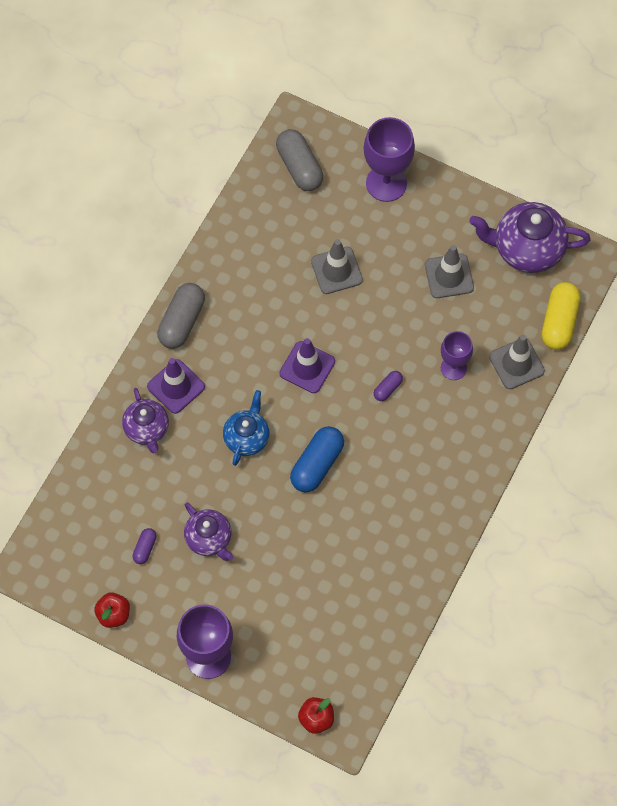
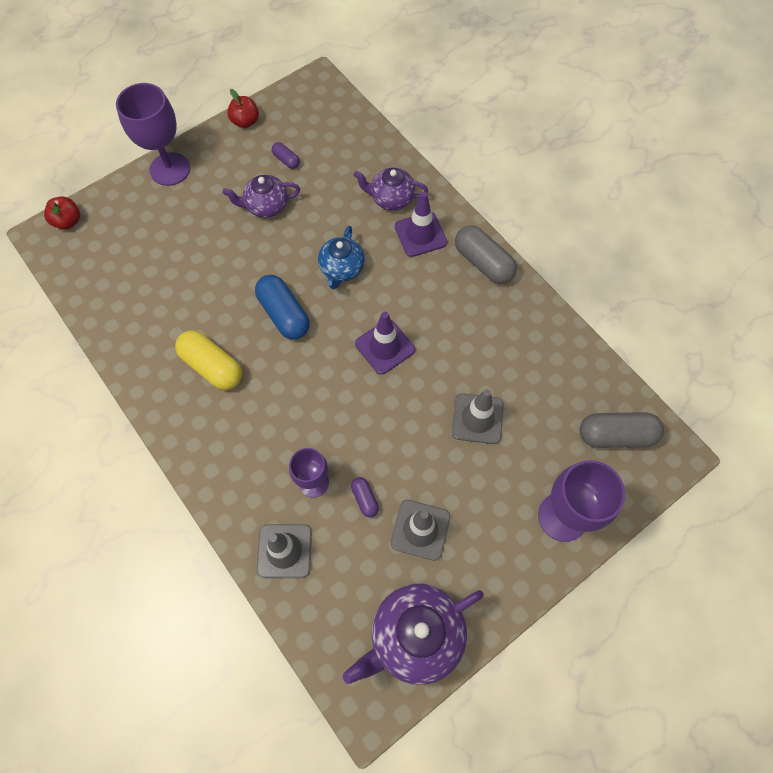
camera: 115 degrees right, 0 degrees up
(247, 437) = (342, 269): blue teapot -> blue teapot turned 60 degrees clockwise
(387, 389) = (325, 408): purple capsule -> purple capsule (365, 499)
(526, 249) = (415, 636): purple teapot -> purple teapot turned 150 degrees counterclockwise
(559, 322) = (308, 625): yellow capsule -> yellow capsule (212, 366)

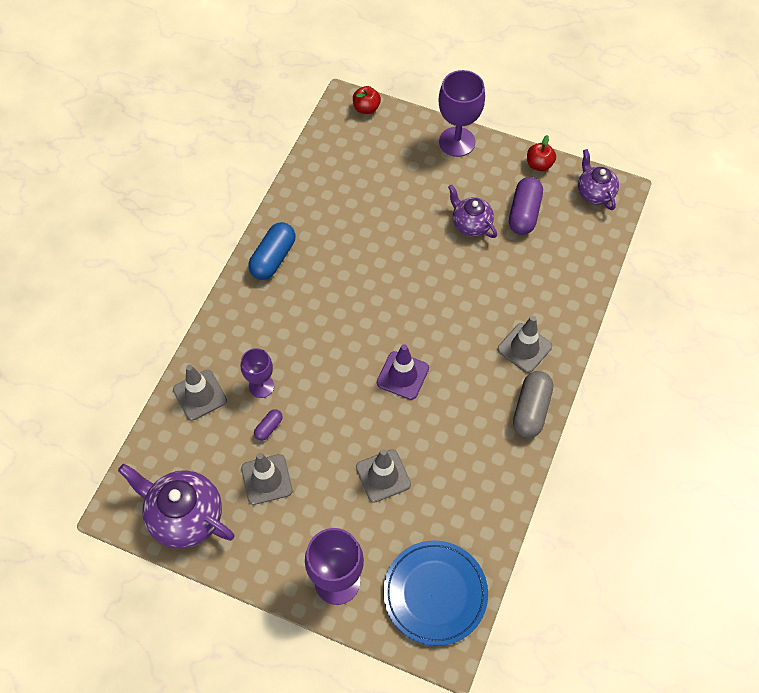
camera: 60 degrees right, 5 degrees down
(212, 366) = (311, 268): yellow capsule -> none
(284, 314) = (384, 290): blue capsule -> blue capsule (273, 258)
(286, 160) = (524, 213): purple capsule -> purple capsule, size x1.98
(342, 269) = (451, 308): blue teapot -> none
(391, 199) = (543, 308): purple teapot -> purple teapot (594, 193)
(420, 234) = (524, 348): purple traffic cone -> grey traffic cone
(616, 435) = (435, 593): grey capsule -> blue plate

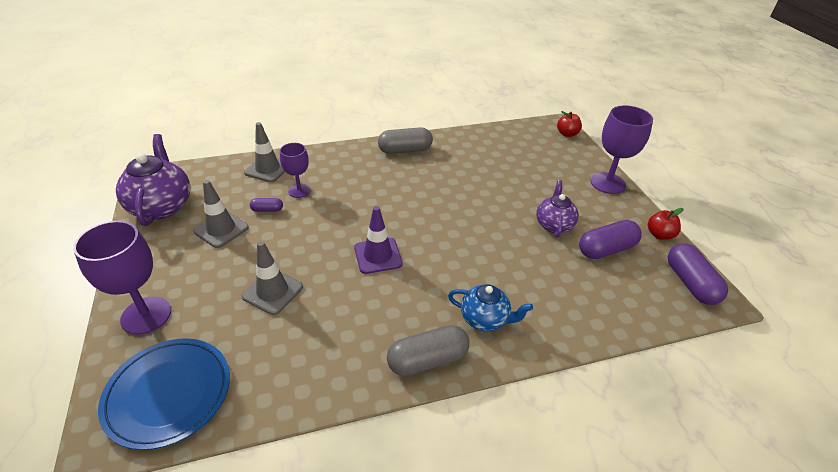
camera: 50 degrees right, 20 degrees down
(273, 258) = (405, 150): blue capsule -> grey capsule
(524, 348) = (485, 319): grey traffic cone -> blue teapot
(594, 193) = (690, 283): purple teapot -> purple capsule

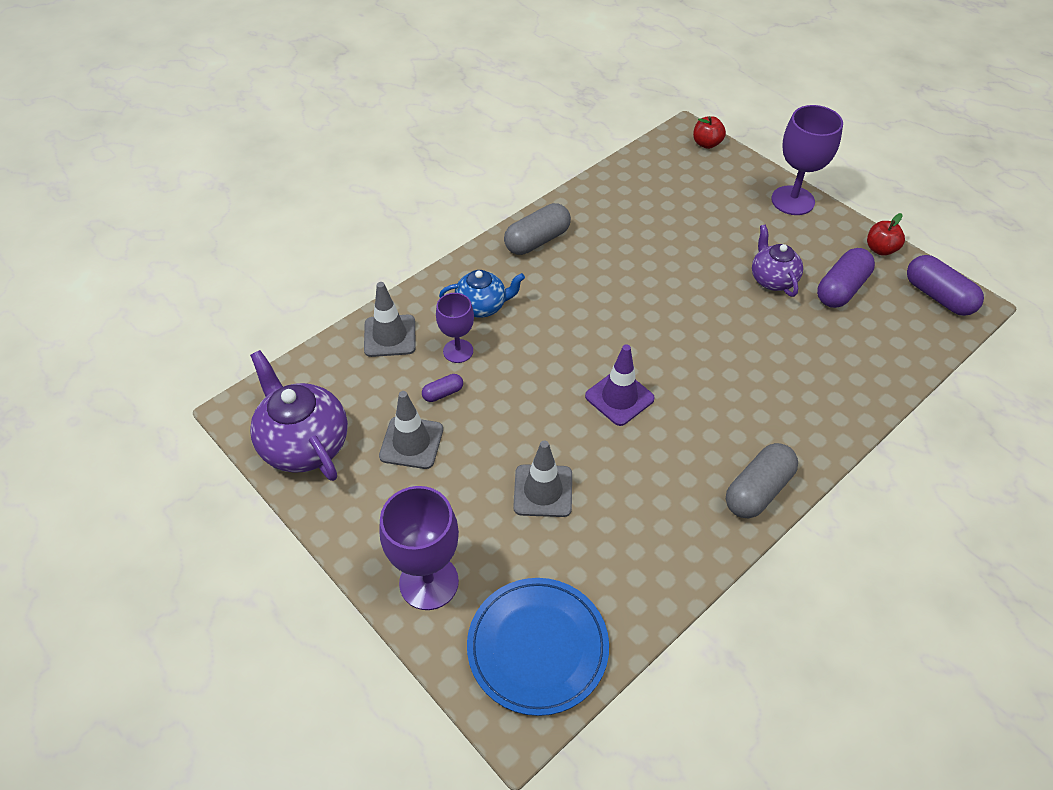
camera: 25 degrees left, 10 degrees up
(485, 319) = (780, 422): blue teapot -> blue teapot (482, 306)

